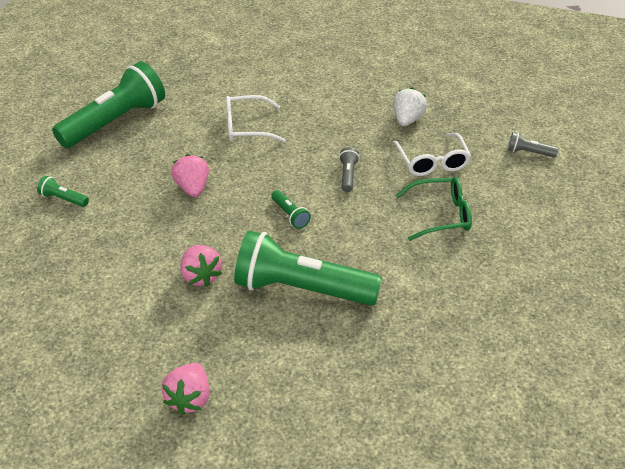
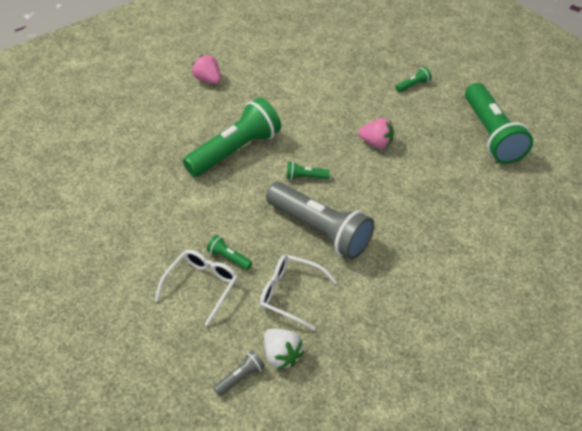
camera: 125 degrees right, 5 degrees up
(201, 276) = (288, 115): pink strawberry -> none
(246, 127) = (430, 201): white glasses -> white glasses (202, 286)
(347, 175) = (320, 230): grey flashlight -> grey flashlight, size x2.48
(407, 120) = (361, 315): white strawberry -> white strawberry (282, 355)
(441, 215) = (228, 258): green glasses -> green flashlight

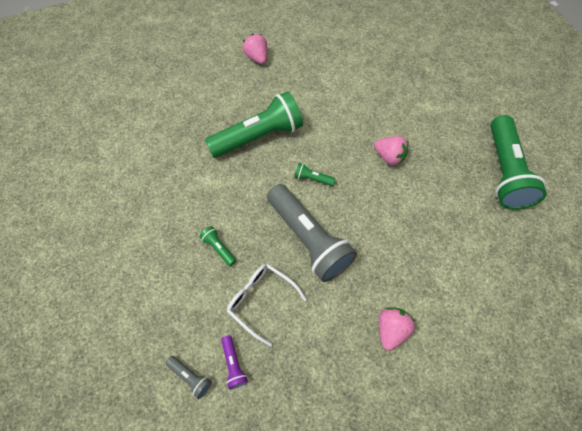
camera: 15 degrees right, 15 degrees up
(202, 286) = (186, 271): white glasses -> none
(240, 377) = (191, 377): grey flashlight -> grey flashlight turned 60 degrees clockwise
(282, 355) = (234, 364): white strawberry -> purple flashlight
(413, 85) = (443, 101): green flashlight -> none
(428, 289) = (391, 329): none -> pink strawberry

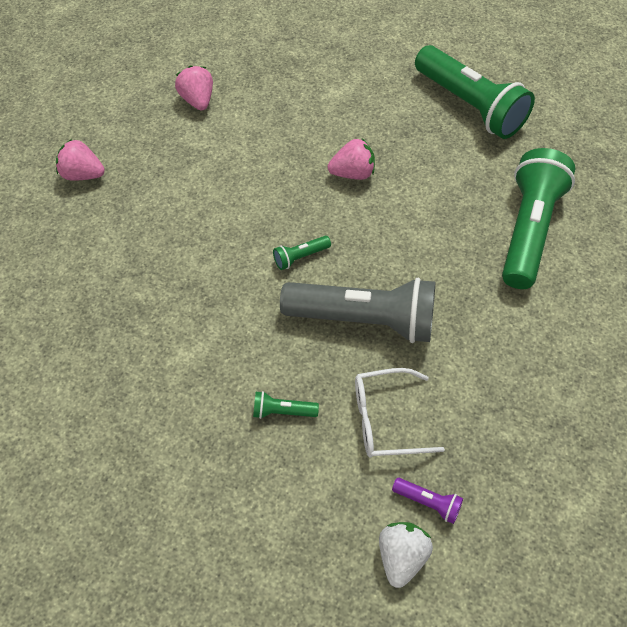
camera: 45 degrees left, 5 degrees down
(191, 377) = (401, 556): grey flashlight -> white strawberry
(258, 136) = (189, 260): green flashlight -> green flashlight (528, 229)
(391, 329) = (528, 333): pink strawberry -> pink strawberry (197, 100)

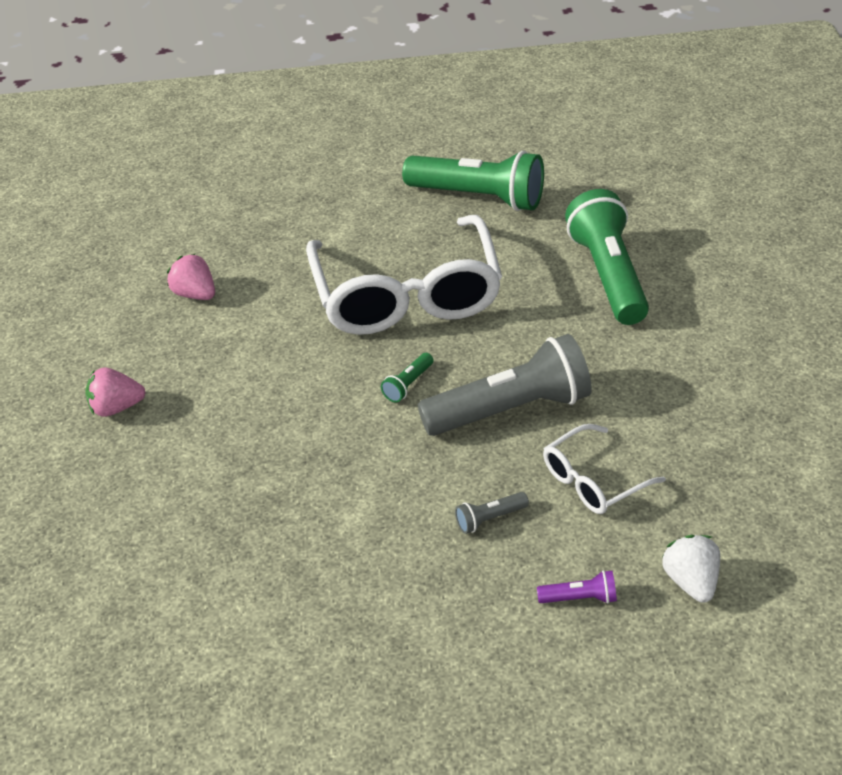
camera: 25 degrees left, 15 degrees down
(282, 411) = (489, 519): green flashlight -> grey flashlight
(352, 173) = (407, 295): pink strawberry -> white glasses
(428, 502) = (682, 527): purple flashlight -> purple flashlight (580, 597)

